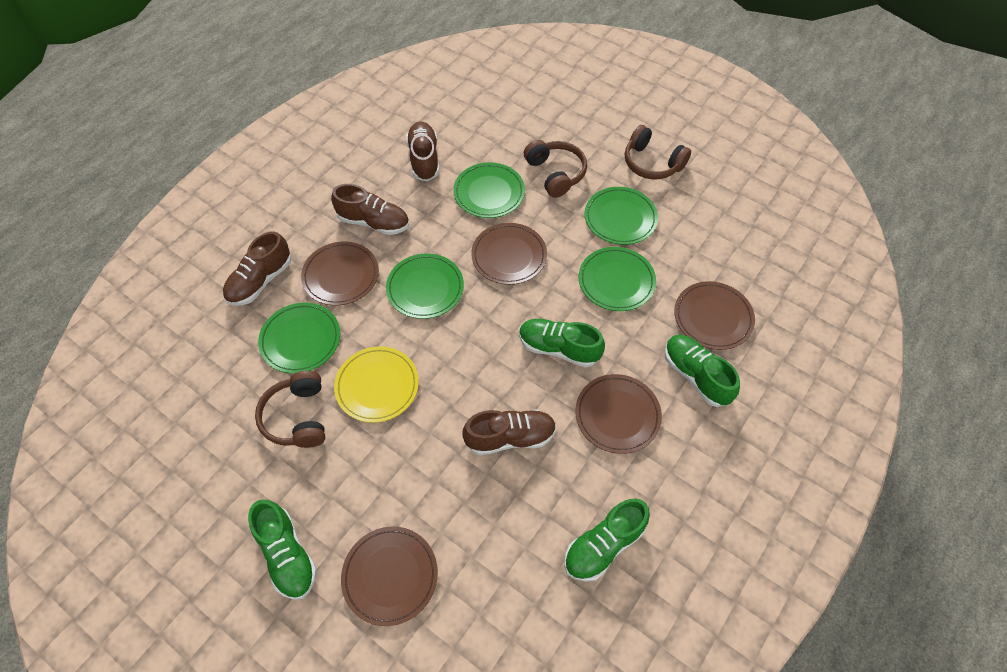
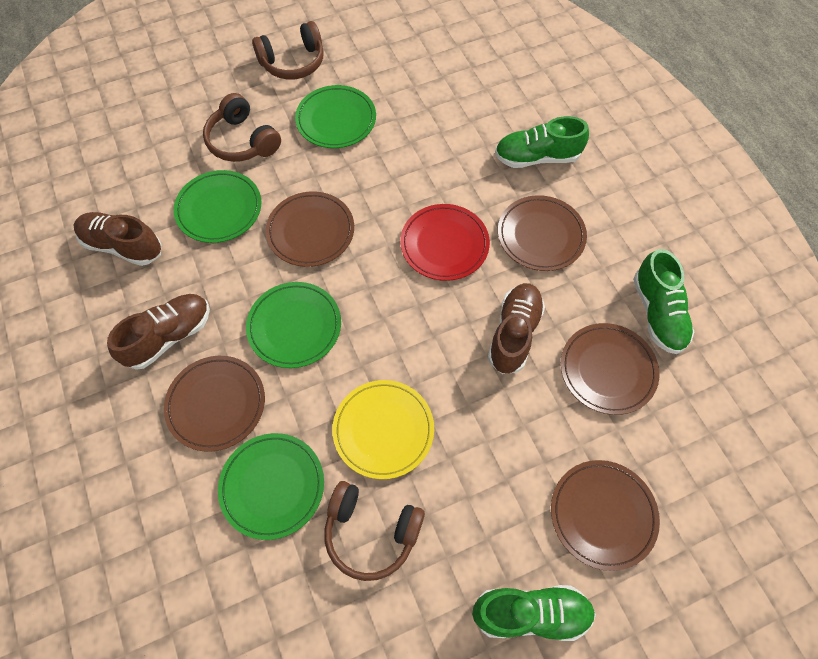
camera: 60 degrees left, 5 degrees up
(260, 281) = (157, 499): brown shoe -> none
(555, 173) = (242, 141): brown headphones -> brown headphones turned 135 degrees counterclockwise
(559, 348) = (444, 244): green shoe -> red plate
(616, 281) = (403, 161): green plate -> none
(713, 317) = (488, 113): brown plate -> brown plate (607, 370)

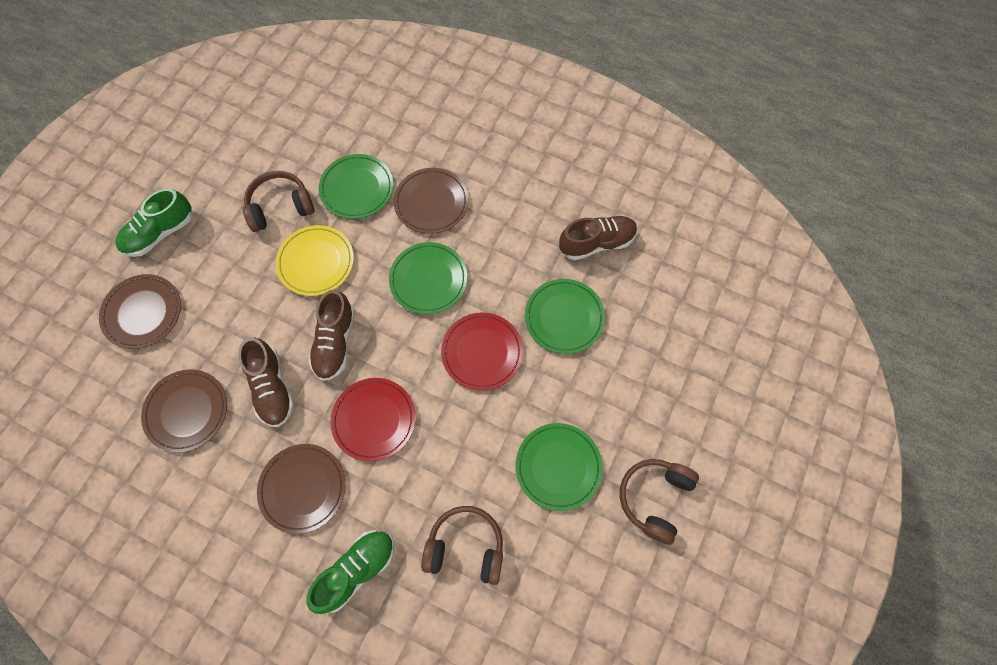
camera: 140 degrees right, 5 degrees up
(169, 336) = (501, 215): brown shoe -> brown shoe (335, 342)
(242, 141) = (609, 384): brown headphones -> brown headphones (465, 547)
(311, 231) = (482, 352): brown plate -> red plate
(657, 313) = (169, 488): green shoe -> none

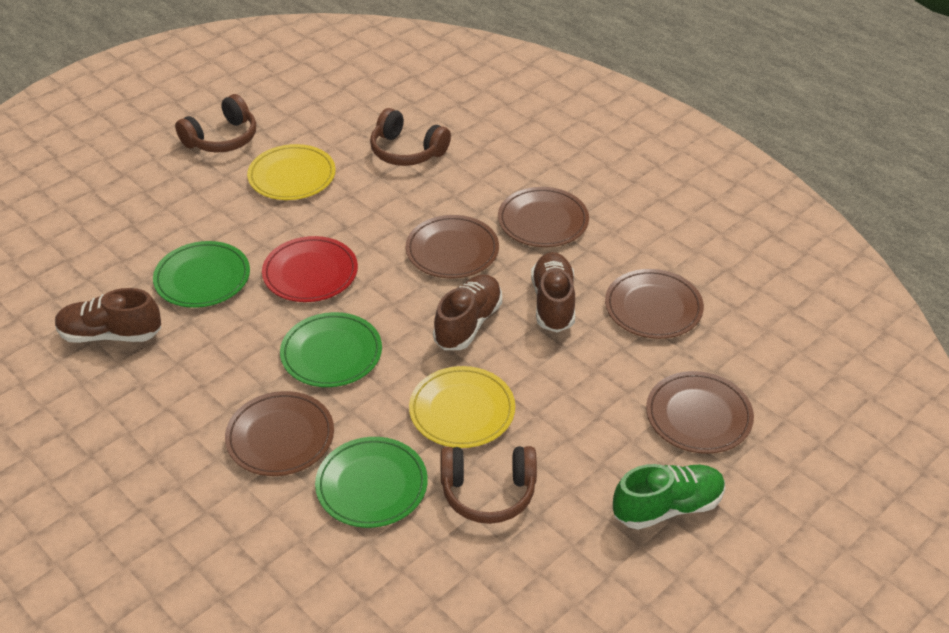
camera: 160 degrees left, 25 degrees down
(356, 570) = (510, 161): green shoe -> none
(374, 420) = (452, 250): red plate -> brown plate
(558, 467) = (292, 176): green plate -> yellow plate

